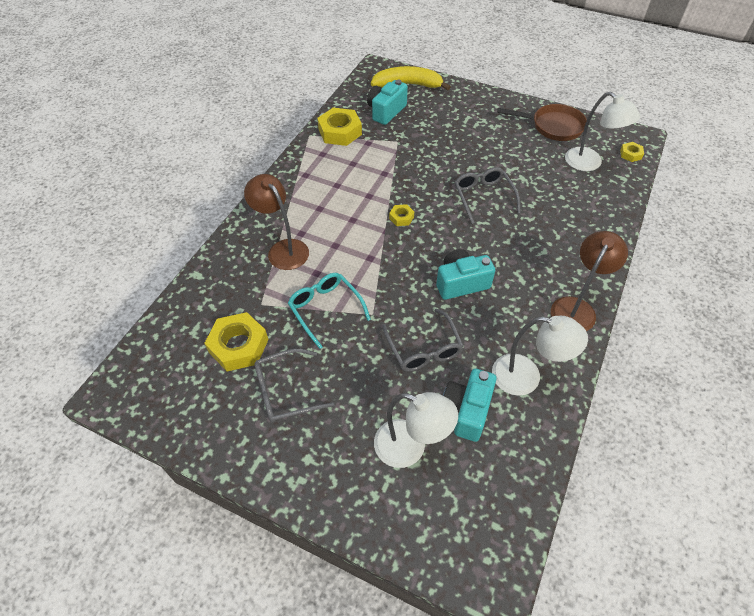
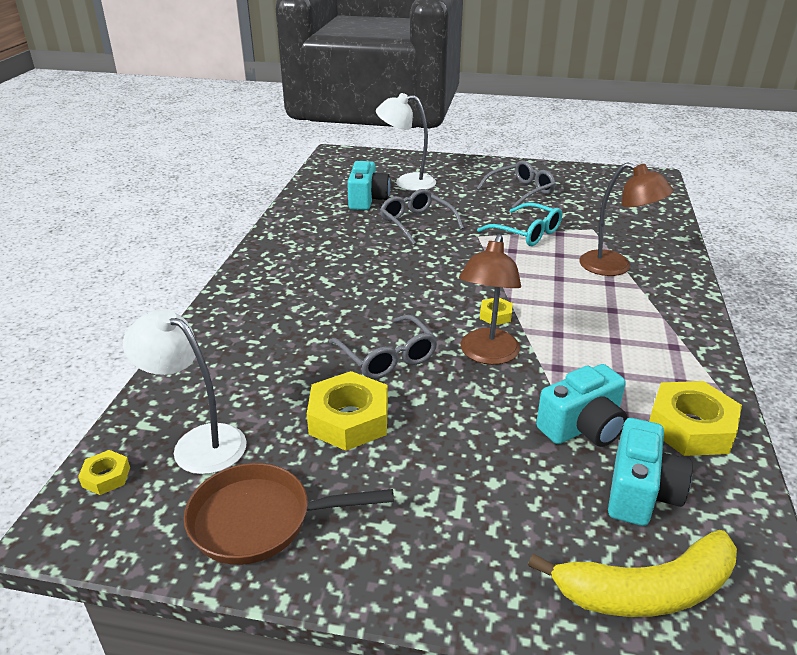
camera: 165 degrees right, 20 degrees down
(239, 346) = (584, 205): yellow nut -> yellow nut (349, 419)
(461, 283) = (394, 267): turquoise camera -> turquoise camera (582, 427)
(526, 377) = (317, 220): white lamp -> none
(576, 307) = (262, 265): brown lamp -> brown lamp (486, 355)

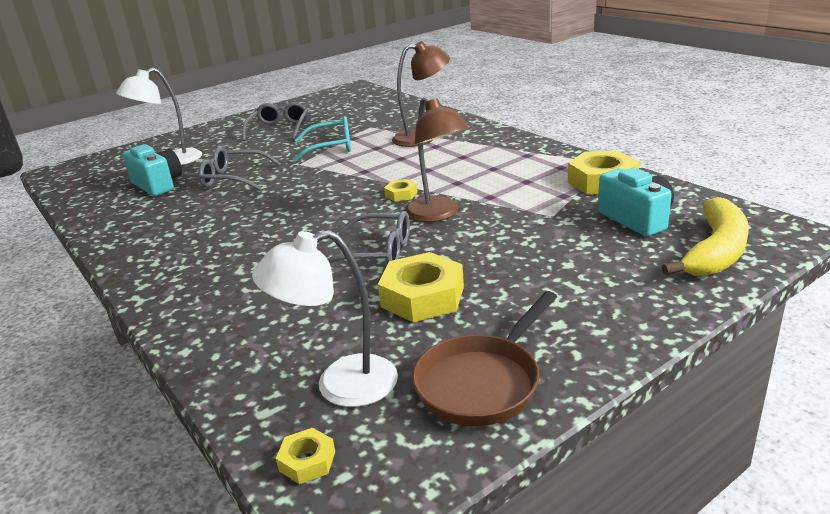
camera: 45 degrees left, 5 degrees down
(582, 427) = (558, 213): turquoise camera -> none

